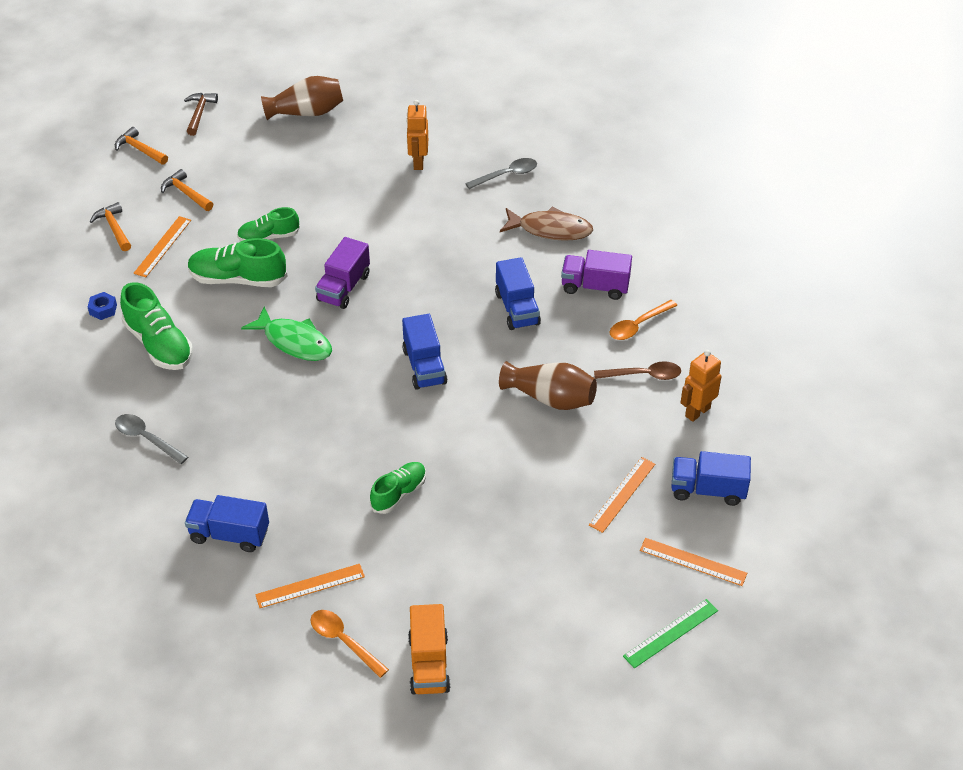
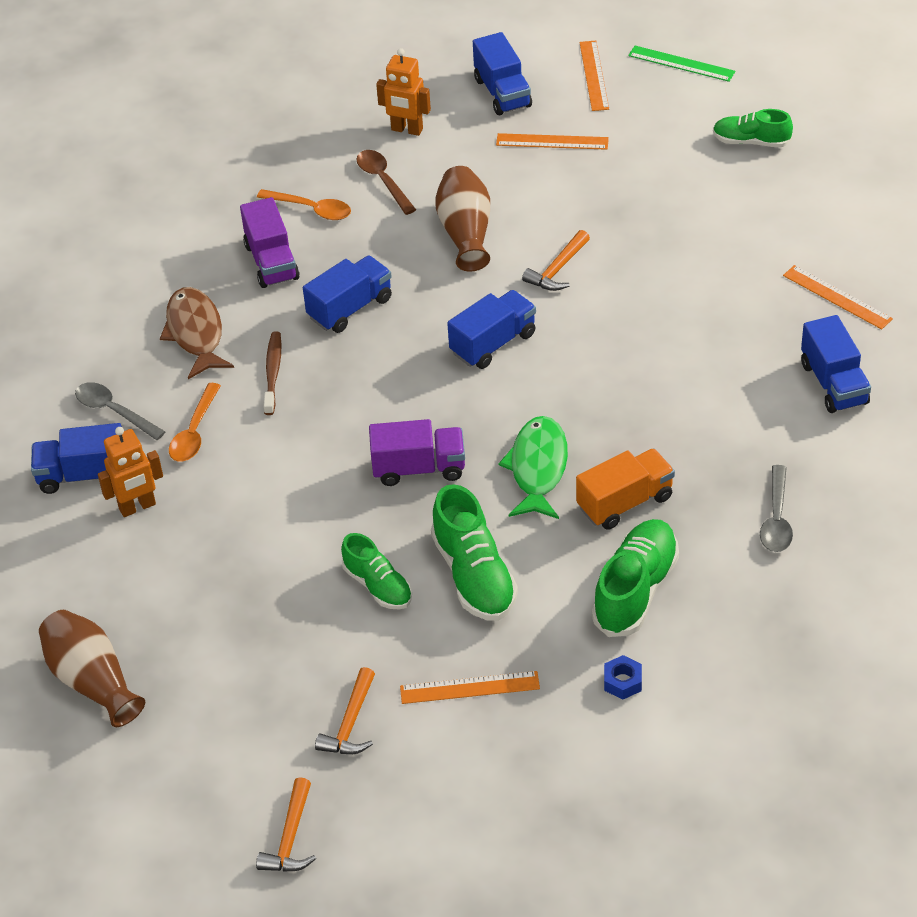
camera: 115 degrees left, 0 degrees up
(114, 228) = (471, 765): orange hammer -> orange hammer (557, 269)
(199, 113) = (164, 812): brown hammer -> none
(344, 641) = (872, 247): orange spoon -> orange spoon (194, 432)
(399, 493) = (678, 286): green shoe -> green shoe (751, 141)
(429, 663) = (843, 186): orange truck -> orange truck (625, 502)
(463, 149) = (83, 475): none -> blue truck
(484, 252) = (273, 373): none -> brown toothbrush

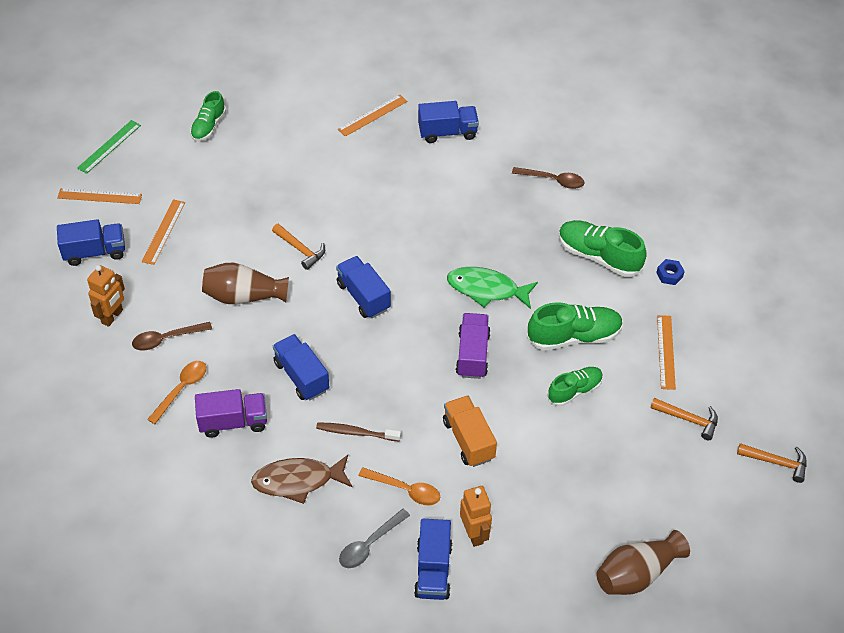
camera: 85 degrees left, 5 degrees up
(625, 502) = (525, 249): orange truck -> orange truck (468, 440)
(776, 518) = (553, 180): grey spoon -> brown spoon

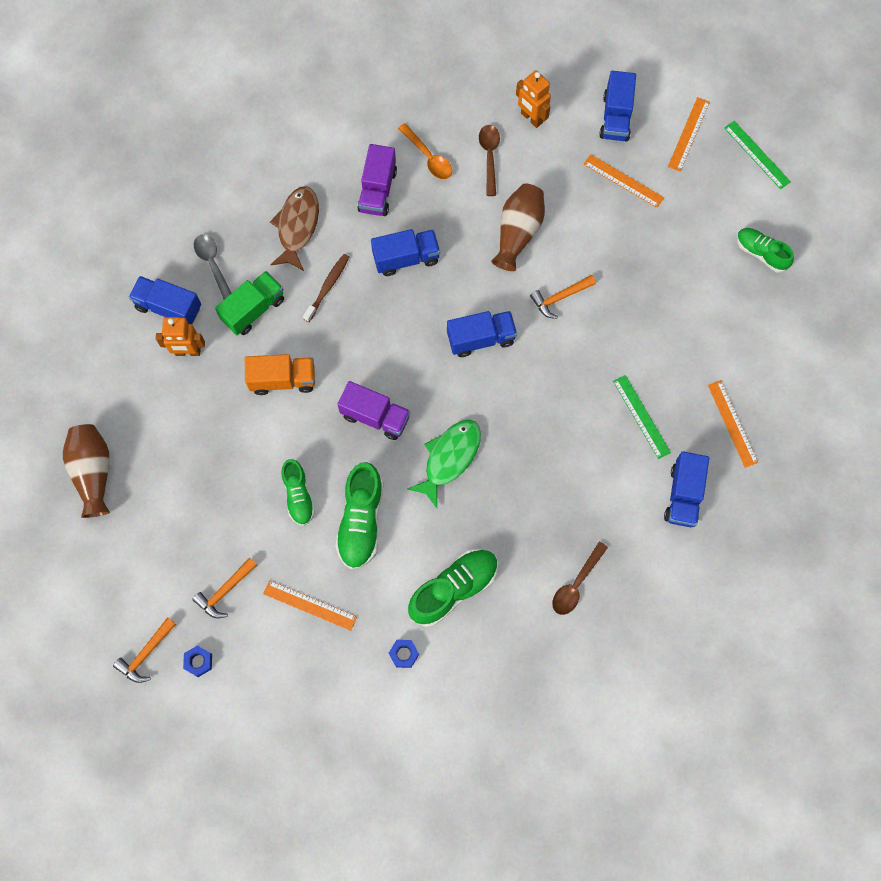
camera: 110 degrees right, 20 degrees up
(391, 171) = (641, 416): none -> green ruler
(405, 490) = (253, 309): orange spoon -> green truck
(759, 419) = (198, 661): none -> blue nut

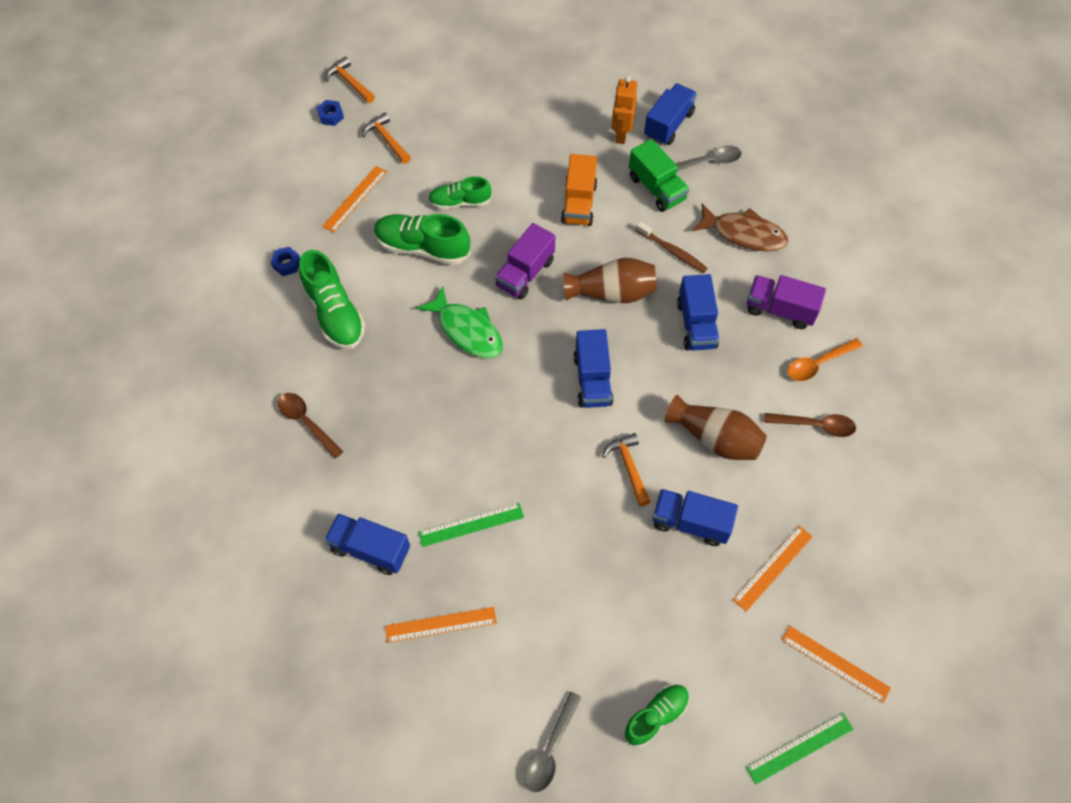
camera: 100 degrees right, 10 degrees down
(93, 472) = (518, 60): brown vase -> brown vase (612, 293)
(531, 118) = (865, 479): orange robot -> none
(616, 117) = (863, 577): blue truck -> blue truck (690, 523)
(805, 324) = (550, 749): none -> grey spoon

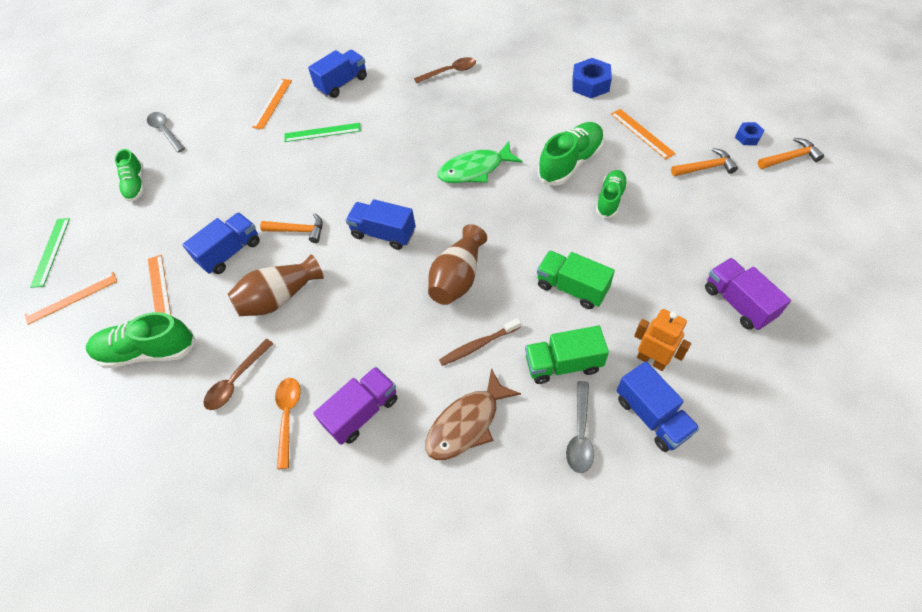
camera: 120 degrees right, 5 degrees down
(287, 264) = (590, 84): blue nut -> blue nut, size x1.79
(335, 313) = (531, 101): green shoe -> green shoe (148, 351)
(471, 524) = (322, 132): green ruler -> green ruler turned 75 degrees clockwise
(525, 273) = (511, 222): purple truck -> purple truck (738, 303)
(579, 203) = (572, 288): orange truck -> green truck
(696, 324) = (389, 330): blue truck -> none

